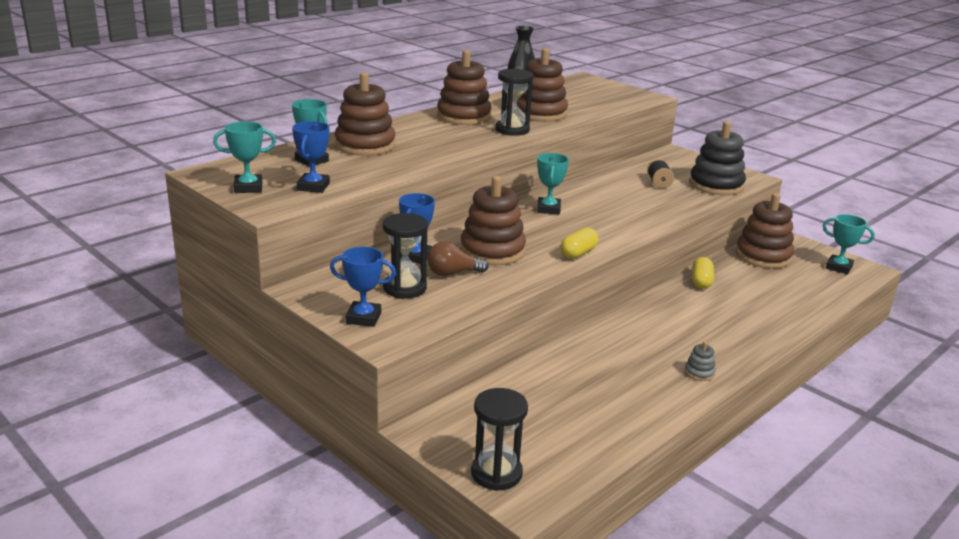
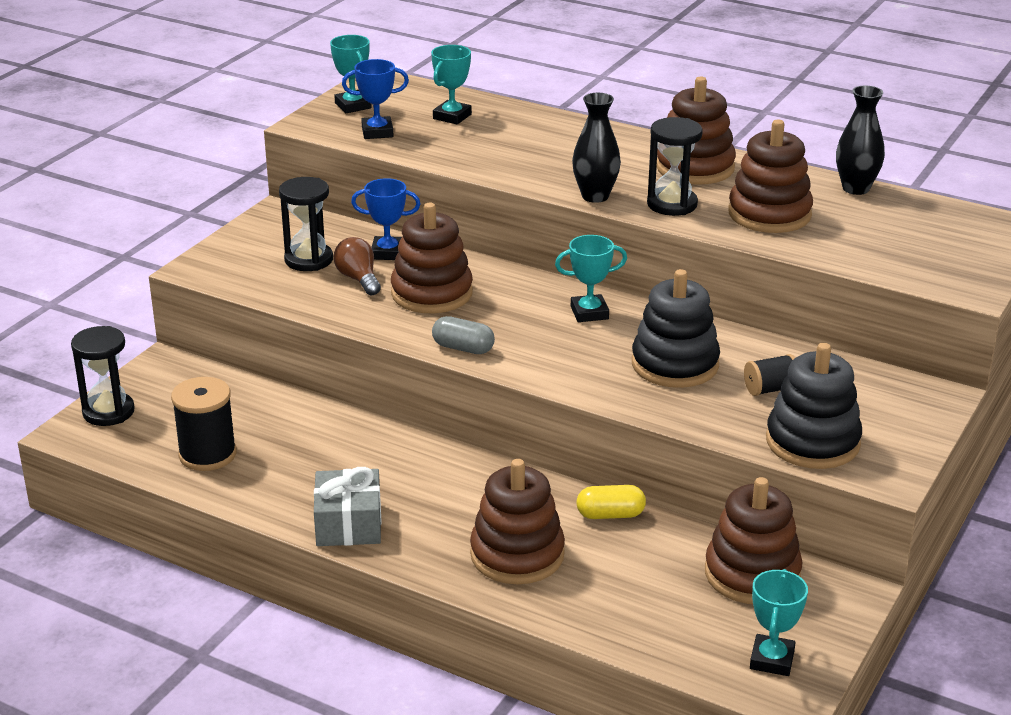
camera: 75 degrees right, 5 degrees up
(363, 318) = (235, 251): blue trophy -> none
(365, 145) = (525, 132): brown stacking toy -> brown stacking toy (517, 555)
(486, 144) = (595, 196): none -> black vase
(578, 253) = (463, 348): yellow capsule -> grey capsule
(588, 424) = (207, 454): none -> black spool
(623, 199) = (675, 364): none -> black stacking toy
(699, 373) = (348, 524): grey stacking toy -> grey gift

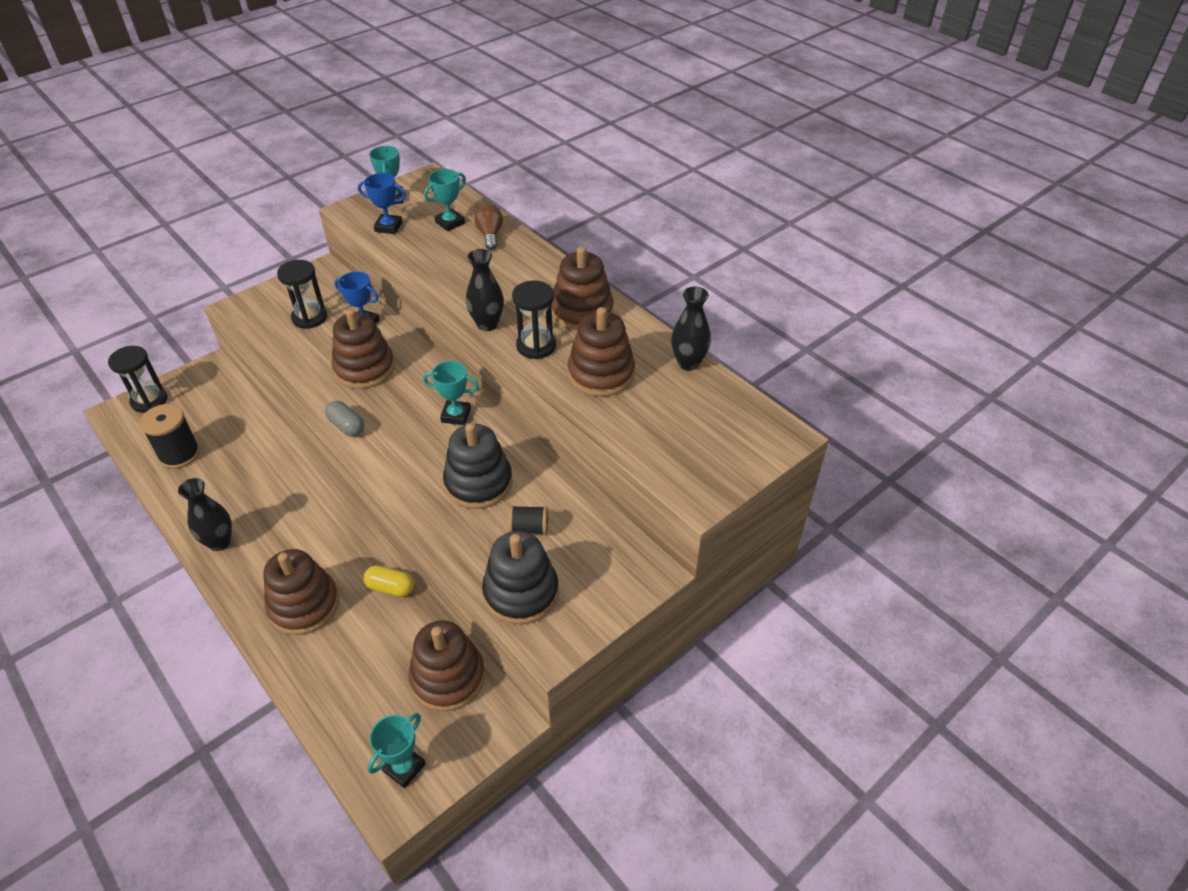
camera: 20 degrees right, 15 degrees up
(348, 524) = (219, 542): grey gift -> black vase
(358, 279) = (327, 343): brown light bulb -> brown light bulb (490, 235)

